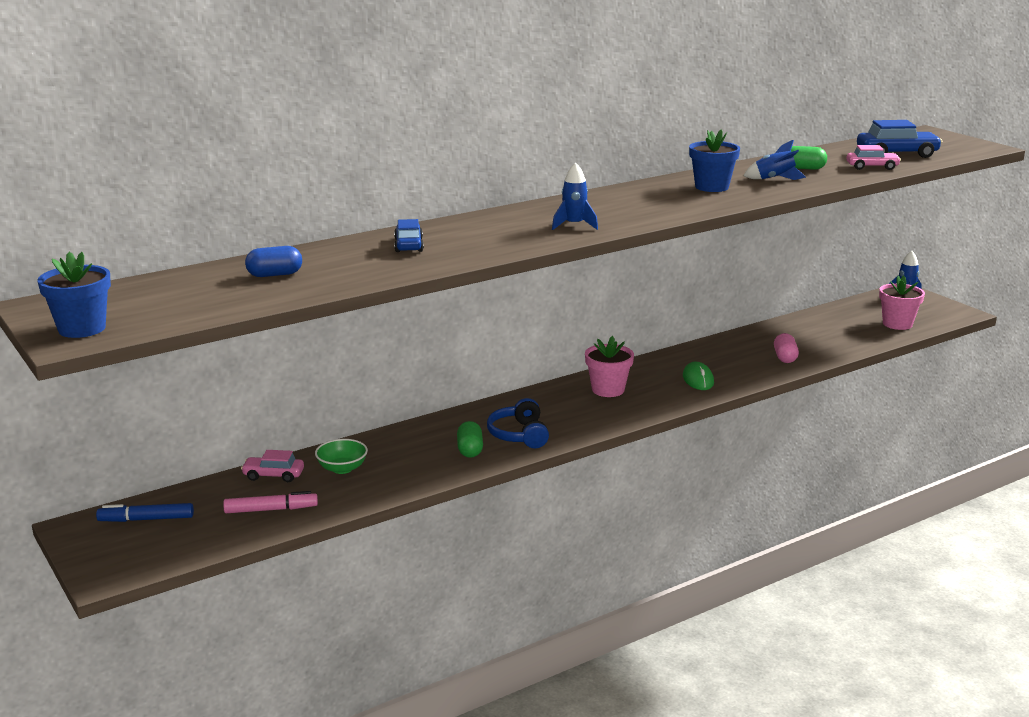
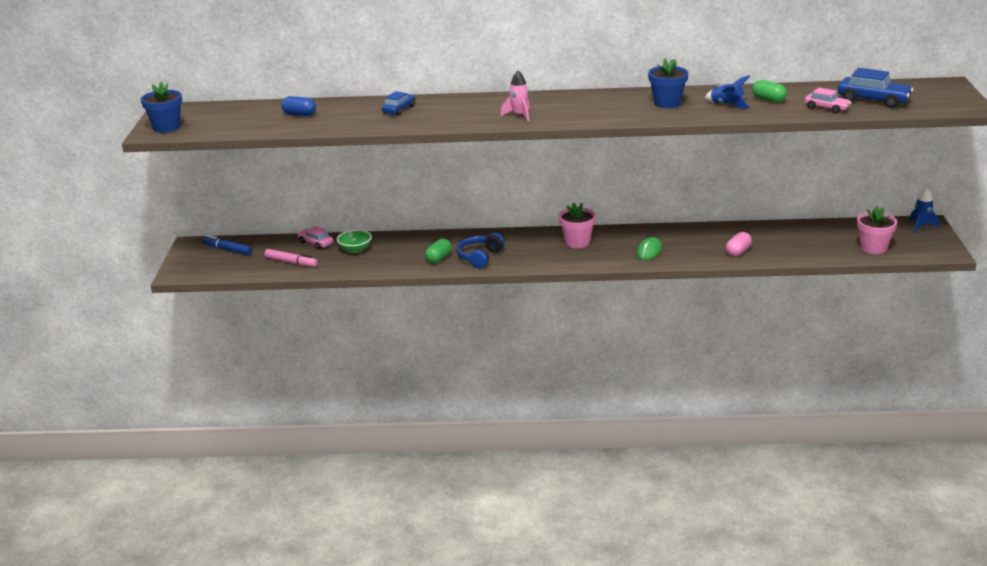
camera: 35 degrees right, 5 degrees up
(574, 225) = (519, 115): blue rocket -> pink rocket

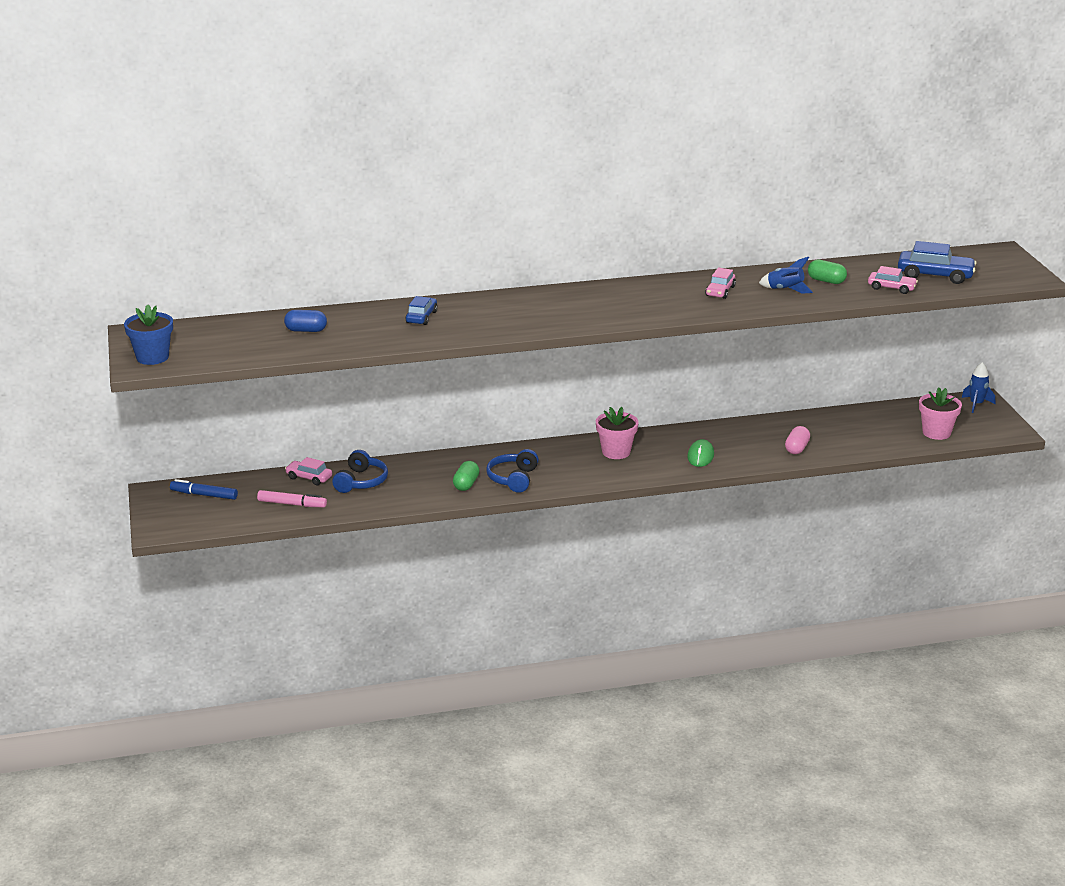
camera: 15 degrees left, 0 degrees up
(355, 249) = (361, 482): green bowl -> blue headphones
(519, 115) = (564, 316): pink rocket -> none
(667, 103) = (720, 291): blue flower pot -> pink car

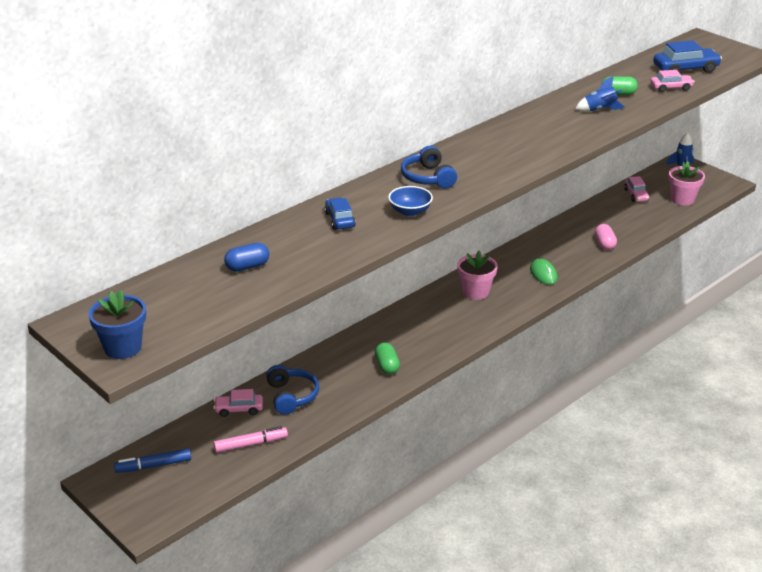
camera: 30 degrees left, 5 degrees up
(488, 326) = (410, 211): none -> blue bowl
(513, 479) = (420, 346): blue headphones -> blue headphones (427, 178)
(720, 291) = (553, 124): pink car -> pink car (636, 195)

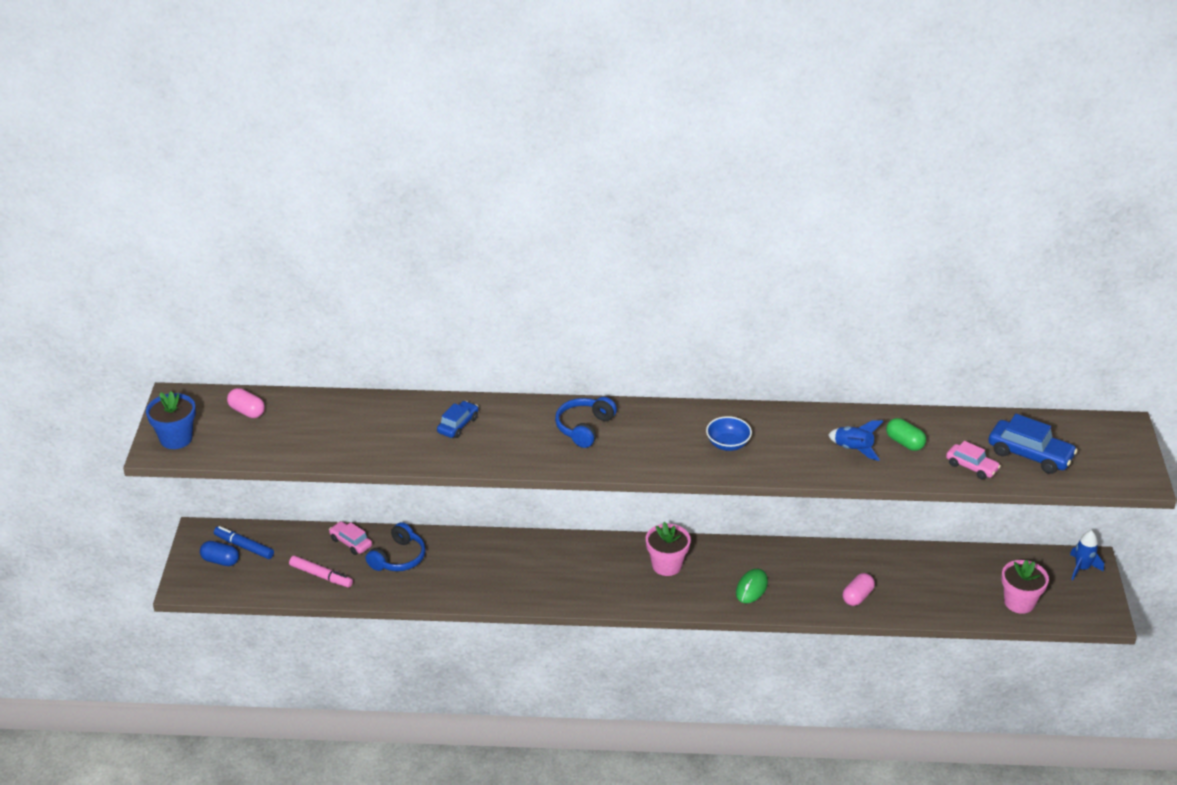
camera: 45 degrees right, 5 degrees up
(154, 297) = (247, 411): none -> pink capsule
(247, 266) = (337, 425): blue capsule -> blue capsule (220, 560)
(387, 366) = (498, 582): green capsule -> none
(410, 211) = (519, 451): blue bowl -> blue bowl (728, 444)
(636, 195) = (977, 567): pink car -> none

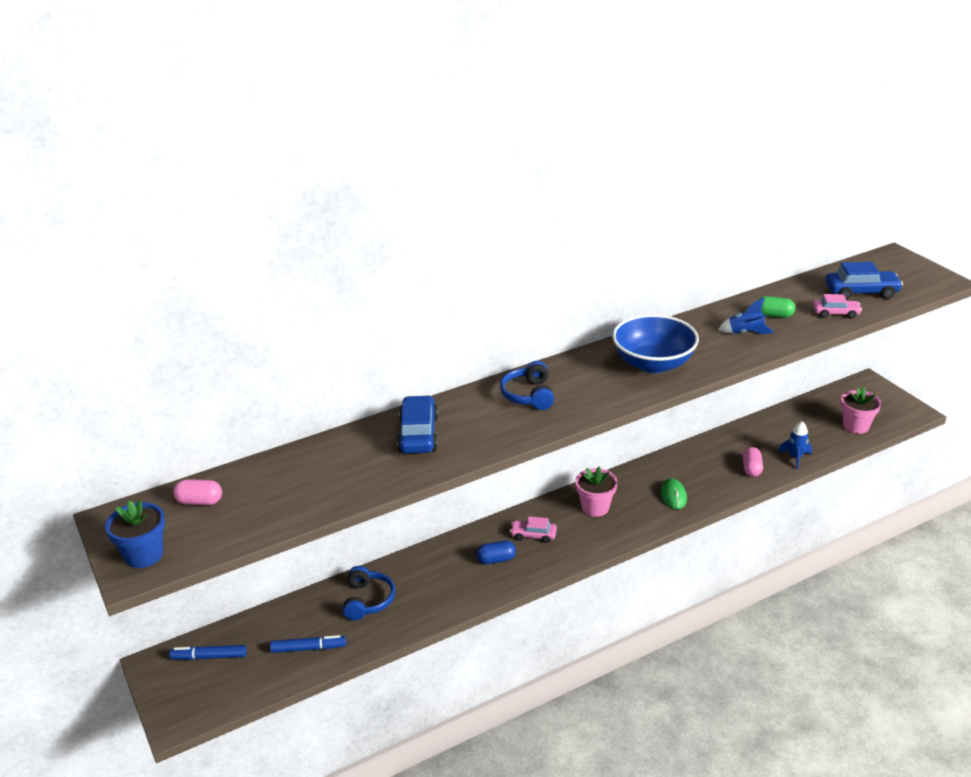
camera: 30 degrees left, 5 degrees down
(220, 560) = (195, 680): blue capsule -> blue capsule (496, 559)
(321, 576) = (308, 648): pink marker -> blue marker
(351, 542) = (312, 607): pink car -> pink car (533, 535)
(458, 425) = (418, 434): blue car -> blue car, size x1.61
(728, 444) = (653, 363): blue bowl -> blue bowl, size x1.99
(1081, 568) = (867, 388): blue rocket -> blue rocket (795, 458)

